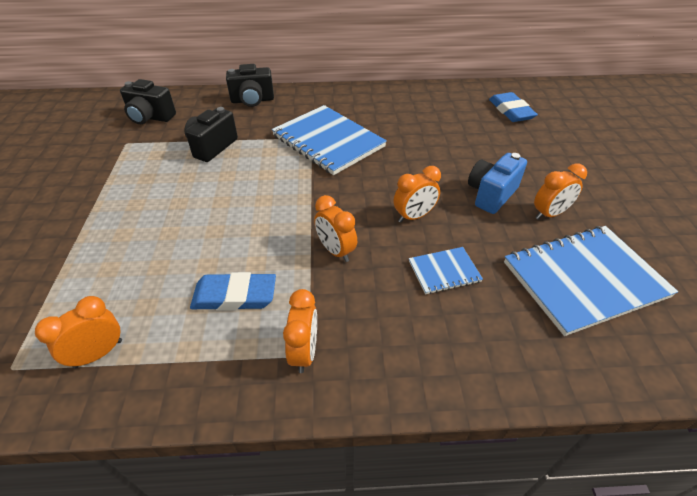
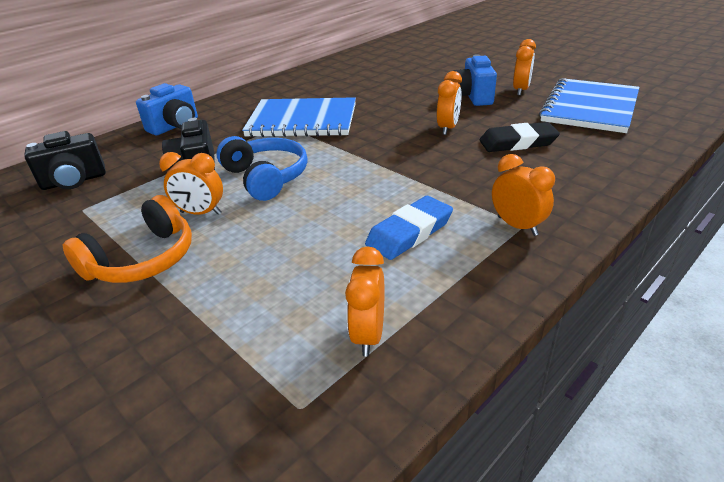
camera: 40 degrees left, 10 degrees down
(98, 202) = (143, 259): none -> orange headphones
(233, 181) = (266, 177): none -> blue headphones
(252, 100) = (175, 126): black camera -> blue camera
(336, 251) = (432, 170): orange clock -> orange clock (201, 213)
(444, 271) = (517, 142): blue notebook -> black eraser
(511, 111) = (405, 55): blue eraser -> none

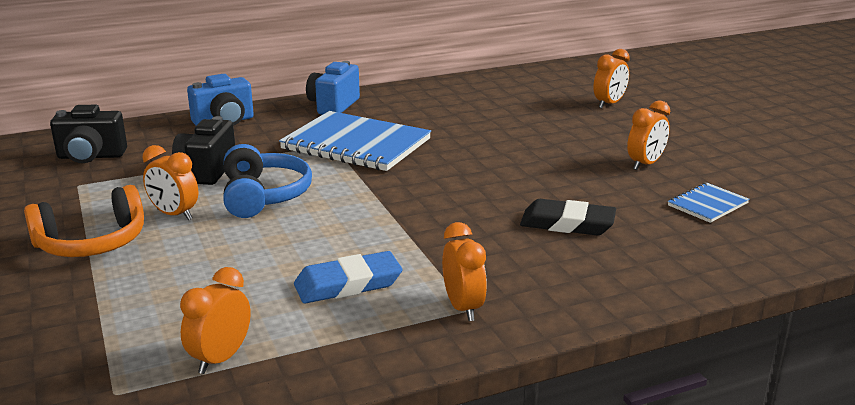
camera: 20 degrees right, 10 degrees down
(447, 128) = (505, 189): orange clock -> orange clock (609, 104)
(473, 97) = (576, 159): blue camera -> blue camera (333, 106)
(590, 108) = (707, 204): blue notebook -> blue notebook, size x0.48

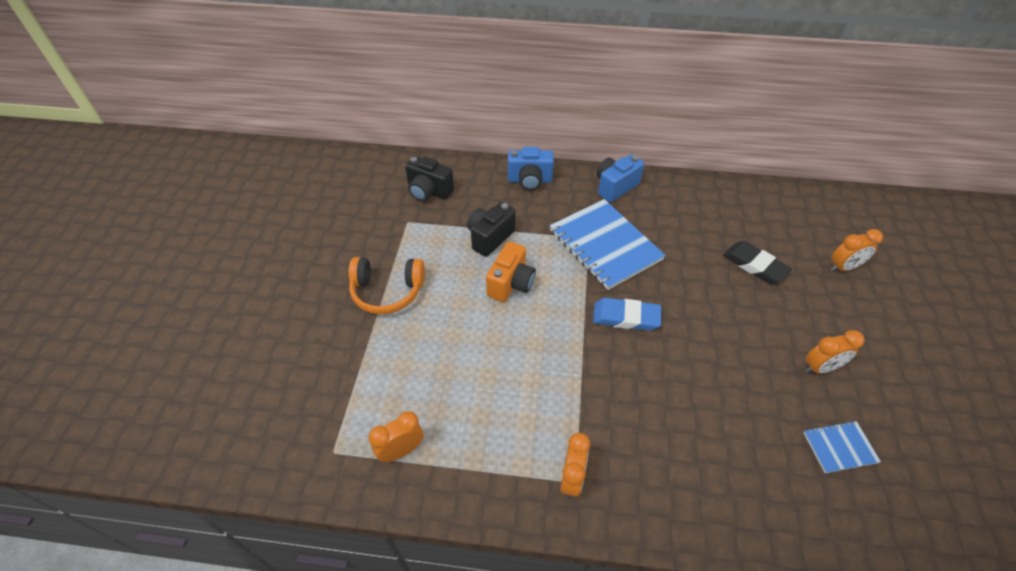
camera: 30 degrees right, 25 degrees up
(174, 214) = (447, 281): orange clock -> none
(264, 196) = (511, 284): blue headphones -> orange camera
(348, 284) = (512, 412): blue eraser -> blue eraser (626, 317)
(567, 224) = (705, 417): black eraser -> black eraser (754, 265)

